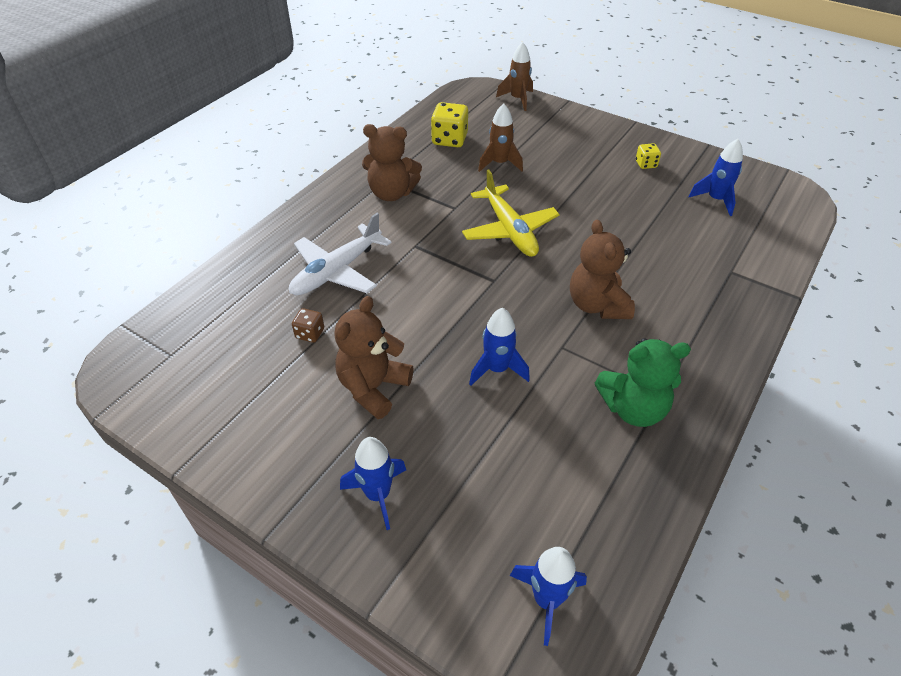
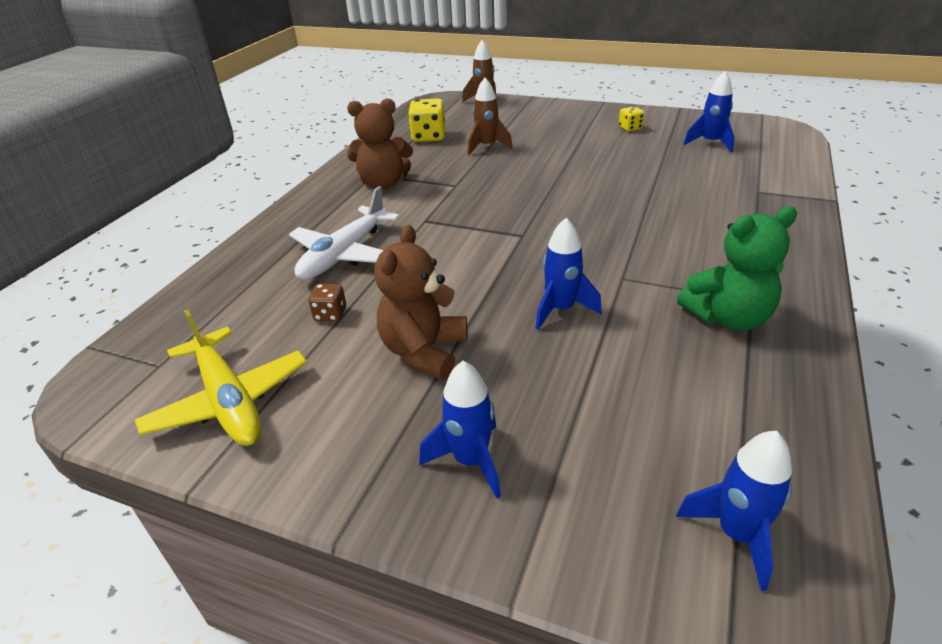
camera: 10 degrees left, 10 degrees down
(509, 230) = (520, 193): yellow plane -> yellow plane (228, 400)
(597, 305) = (641, 238): brown teddy bear -> none

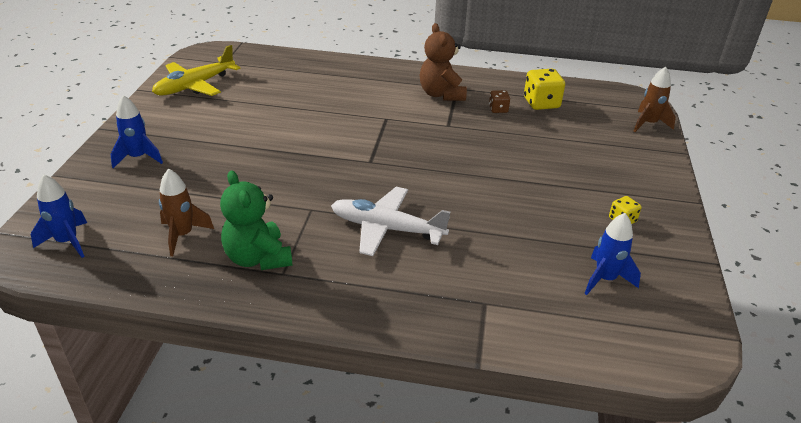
camera: 75 degrees right, 0 degrees up
(330, 314) = (267, 100): brown dice -> brown dice (498, 109)
(345, 254) = (335, 94): white plane -> white plane (387, 229)
(424, 352) = (228, 135): brown teddy bear -> none
(487, 147) = (531, 134): brown rocket -> brown rocket (182, 235)
(561, 309) = (270, 182): blue rocket -> none

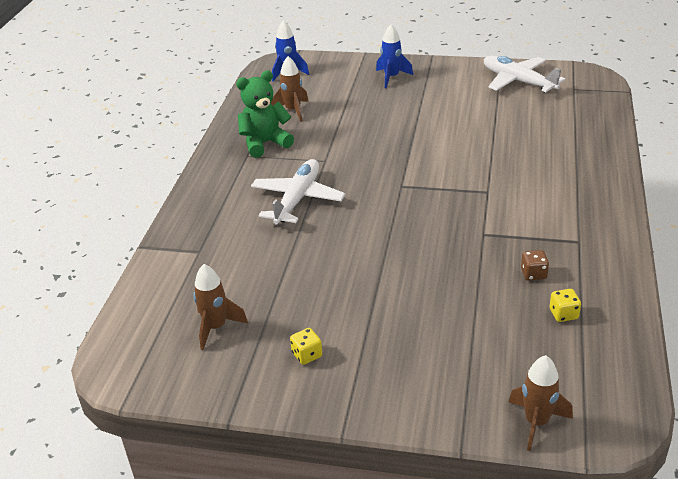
camera: 95 degrees right, 0 degrees up
(195, 85) = (518, 81): yellow plane -> white plane
(441, 94) = (556, 229): brown teddy bear -> none
(541, 103) = (563, 314): yellow dice -> yellow dice, size x0.55
(605, 279) = (216, 327): blue rocket -> brown rocket

